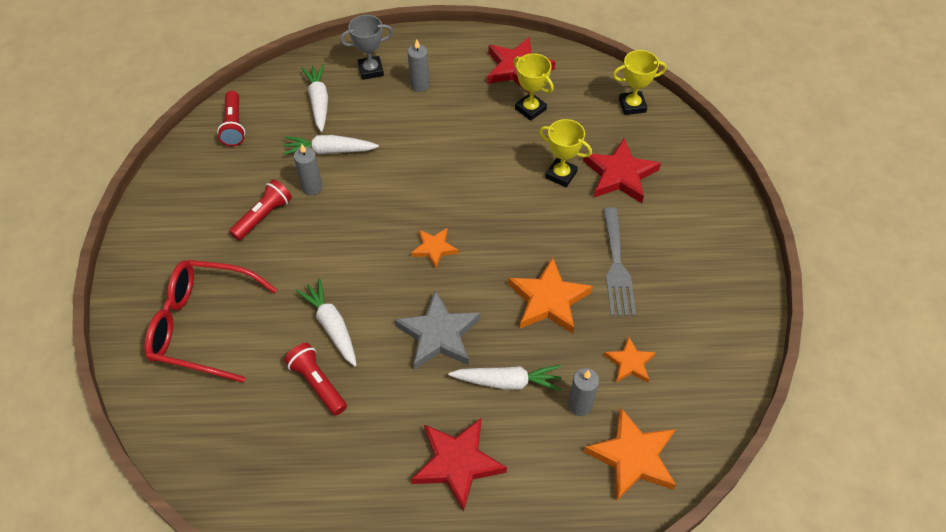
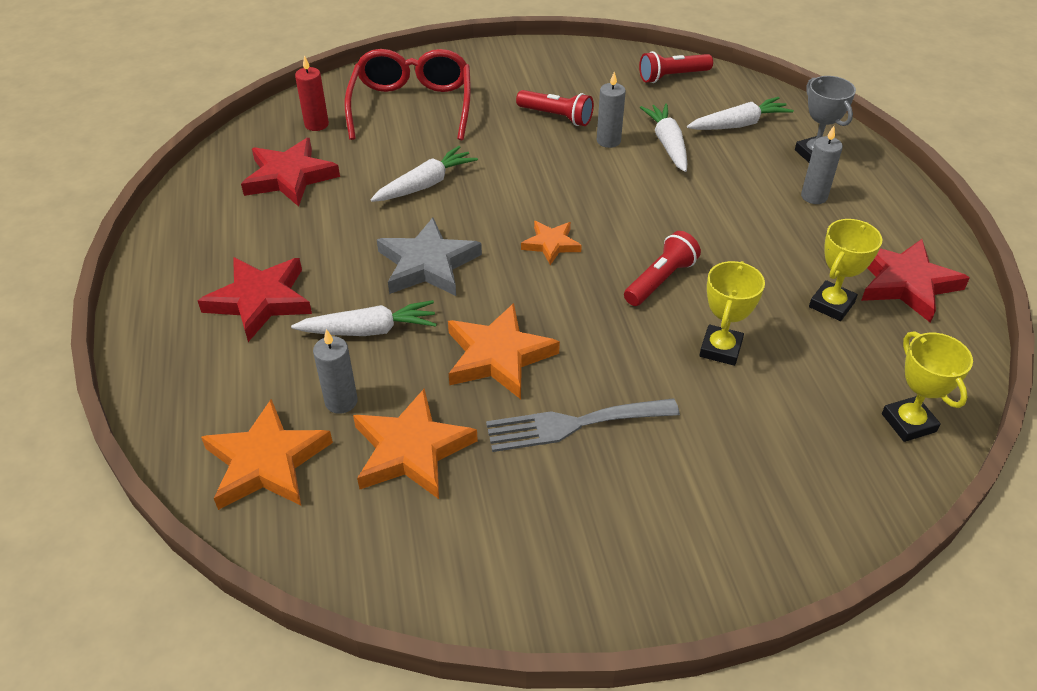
camera: 80 degrees right, 10 degrees down
(203, 412) = (316, 124): none -> red candle
(317, 383) = (353, 187): red flashlight -> red flashlight (660, 280)
(507, 382) = (369, 330): white carrot -> white carrot turned 90 degrees counterclockwise
(620, 175) = (750, 416): red star -> red star (290, 177)
(630, 363) = (411, 450): orange star -> orange star, size x1.72

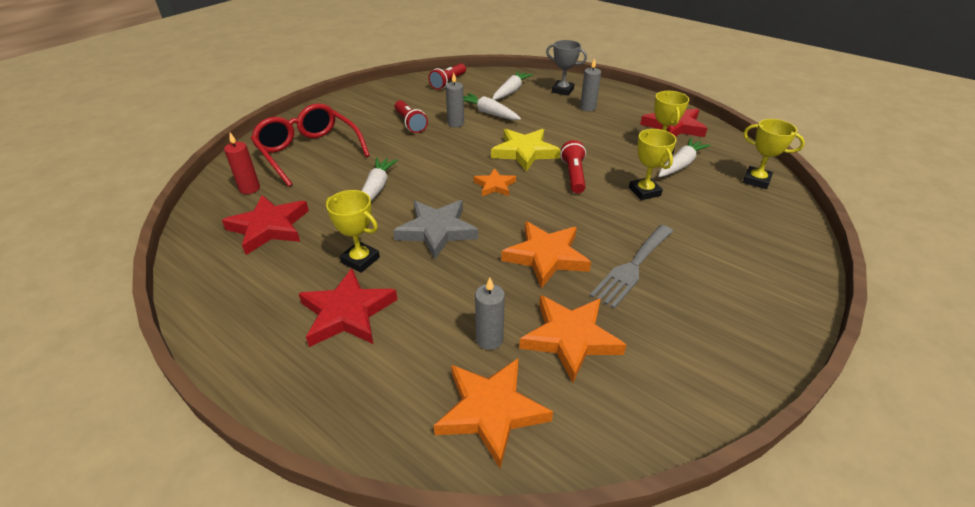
camera: 40 degrees left, 5 degrees down
(326, 255) = (360, 260): none -> yellow trophy
(369, 330) = (450, 287): white carrot -> white carrot (680, 164)
(556, 117) = (410, 123): red flashlight -> red flashlight turned 75 degrees clockwise
(641, 219) = (524, 152): none -> yellow star

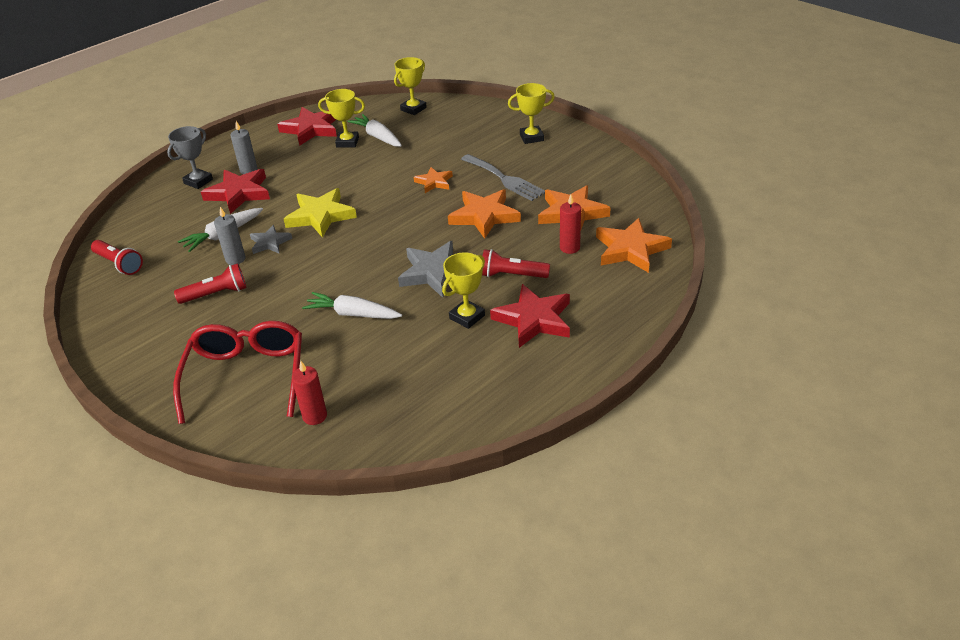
camera: 80 degrees left, 0 degrees up
(269, 227) = (399, 386): red star -> red star (239, 193)
(308, 152) = (246, 376): red glasses -> red glasses turned 120 degrees clockwise
(480, 134) = (270, 242): none -> grey star
(489, 339) = (569, 248): grey candle -> red candle
(495, 185) = (374, 237): orange star -> orange star (434, 182)
(511, 91) = (177, 216): white carrot -> none
(573, 175) = (373, 192): red flashlight -> red flashlight (512, 275)
(644, 192) = (411, 160): yellow trophy -> yellow trophy (531, 137)

